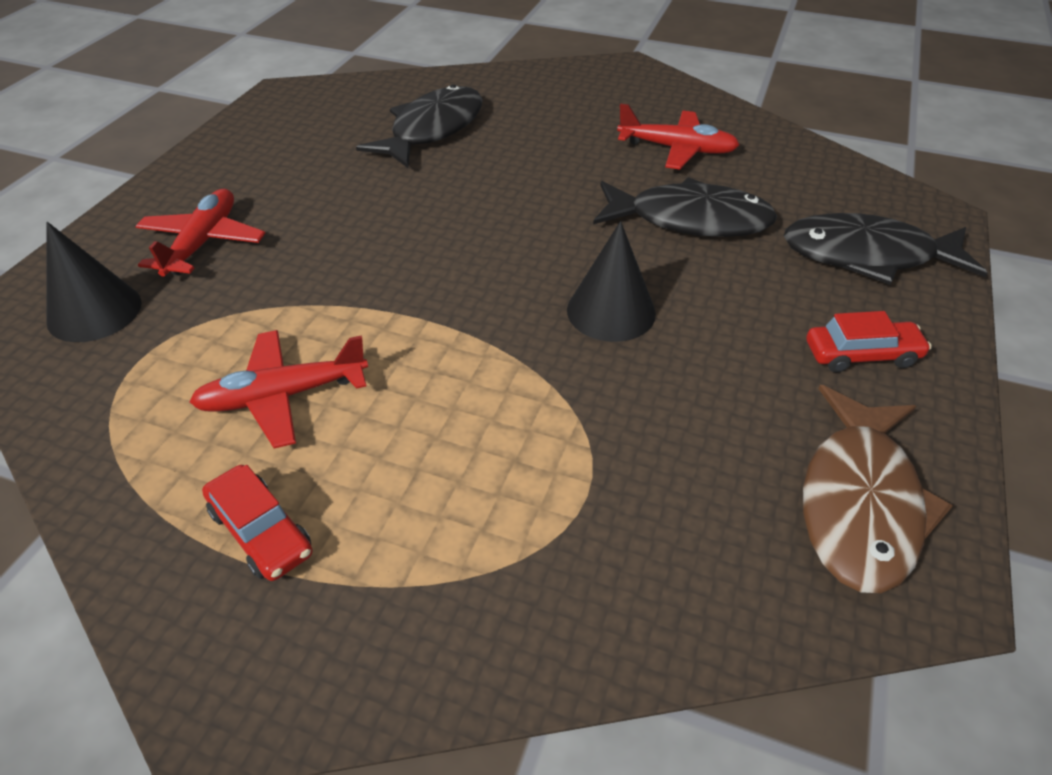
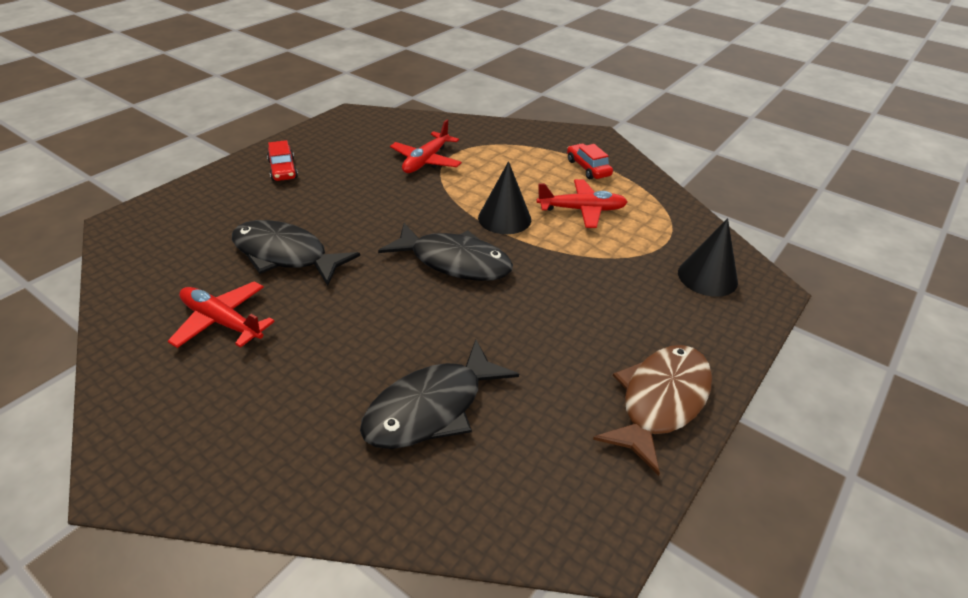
camera: 165 degrees left, 5 degrees down
(203, 242) = (649, 316): red plane -> red plane (426, 161)
(611, 311) = (389, 212): black cone -> black cone (504, 218)
(860, 503) = (350, 132): brown fish -> brown fish (660, 402)
(861, 355) = (283, 169): red car -> red car turned 120 degrees counterclockwise
(867, 256) = (207, 209): black fish -> black fish (454, 262)

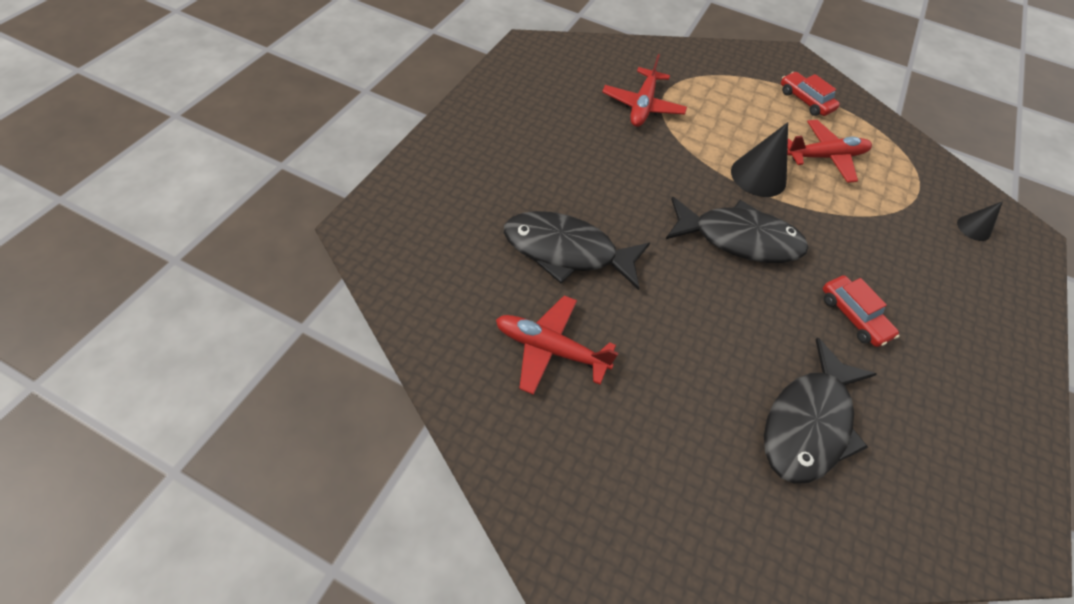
camera: 15 degrees left, 15 degrees up
(283, 169) = (498, 132): red car -> red car (853, 316)
(660, 402) = (999, 381): brown fish -> none
(707, 277) = (973, 228): black cone -> black cone, size x0.57

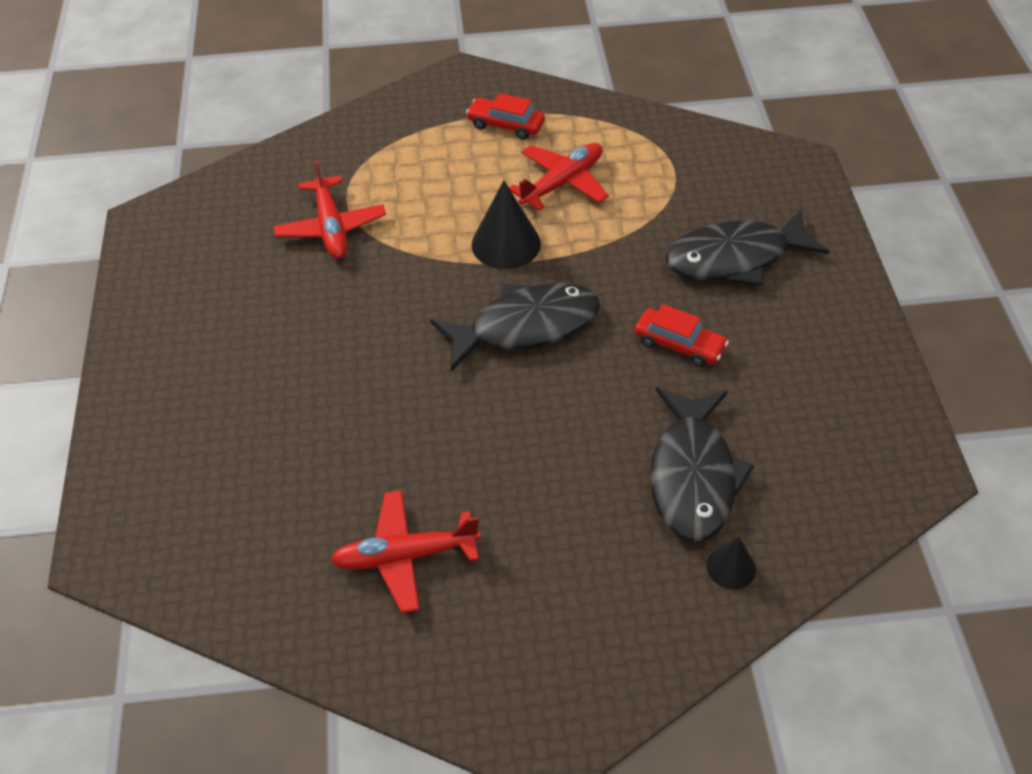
camera: 25 degrees left, 5 degrees down
(566, 251) = (355, 445): black fish -> black fish (735, 258)
(973, 228) = (745, 184): black cone -> black cone (731, 567)

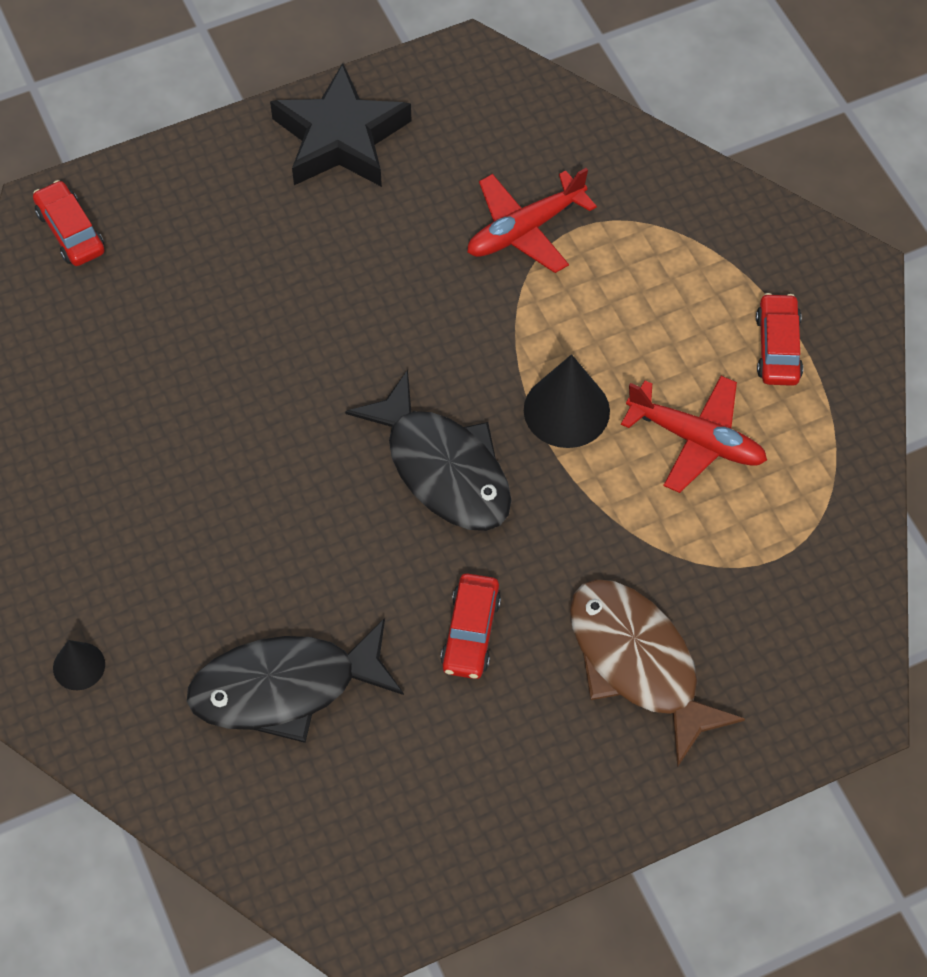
camera: 70 degrees right, 10 degrees up
(142, 538) = (70, 231): none -> red car
(169, 317) = (340, 138): none -> black star
(405, 556) = (109, 451): red plane -> none
(731, 567) = (177, 750): black cone -> black cone (79, 666)
(735, 258) = (638, 664): black fish -> brown fish

